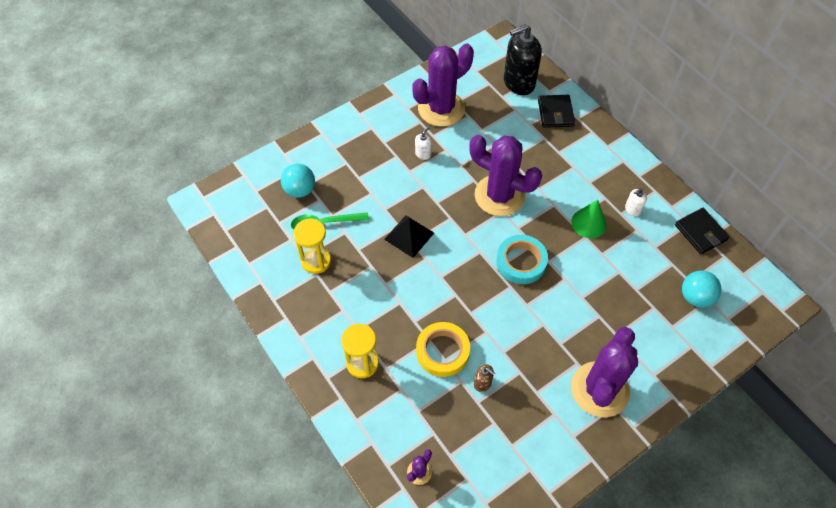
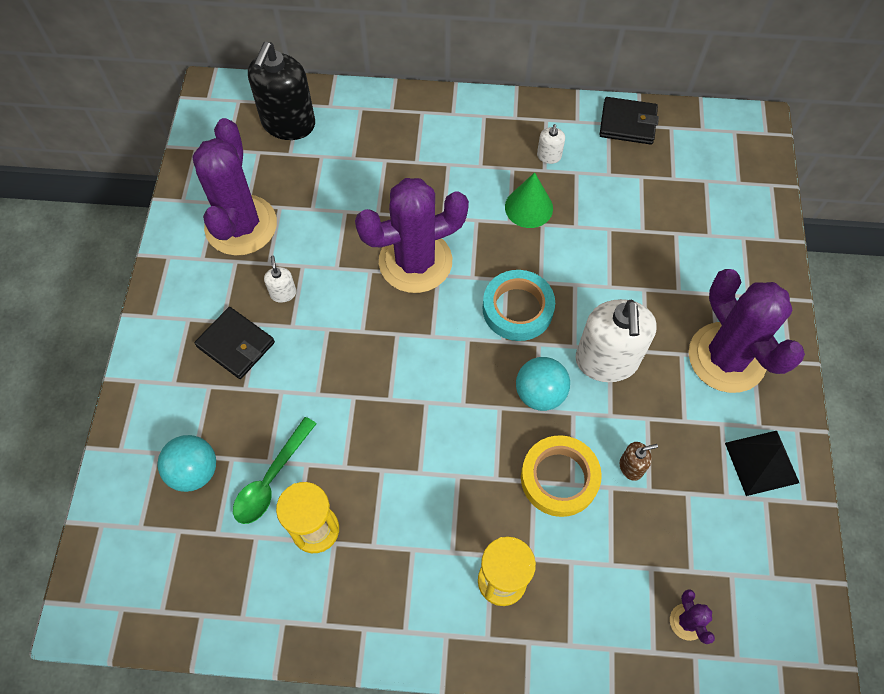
camera: 50 degrees left, 5 degrees up
(409, 236) = (379, 396): black pyramid -> black pyramid (761, 462)
(534, 327) = (606, 361): none -> white soap dispenser
(555, 113) = (364, 124): black wallet -> black wallet (236, 345)
(695, 297) = (694, 188): turquoise ball -> turquoise ball (540, 393)

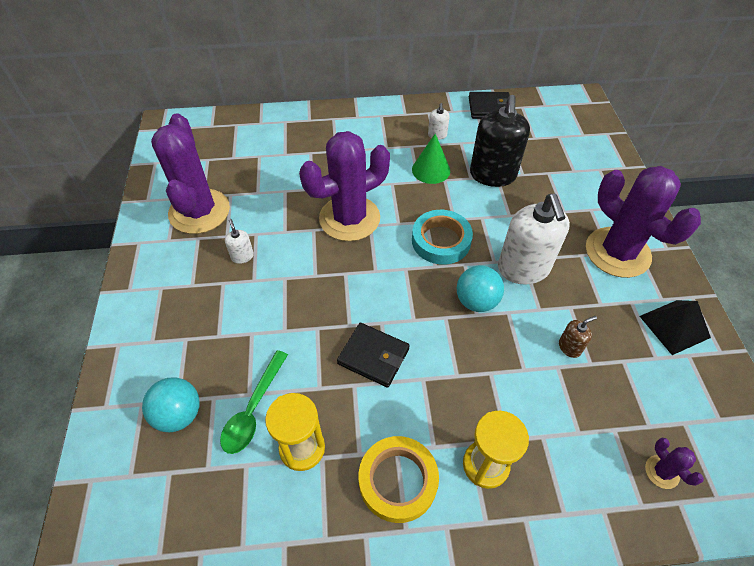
camera: 10 degrees left, 10 degrees down
(236, 345) = (206, 302): black wallet -> black wallet (373, 356)
(288, 124) = (229, 138): black soap dispenser -> black soap dispenser (492, 175)
(559, 478) = (512, 366): yellow tape -> yellow tape (398, 481)

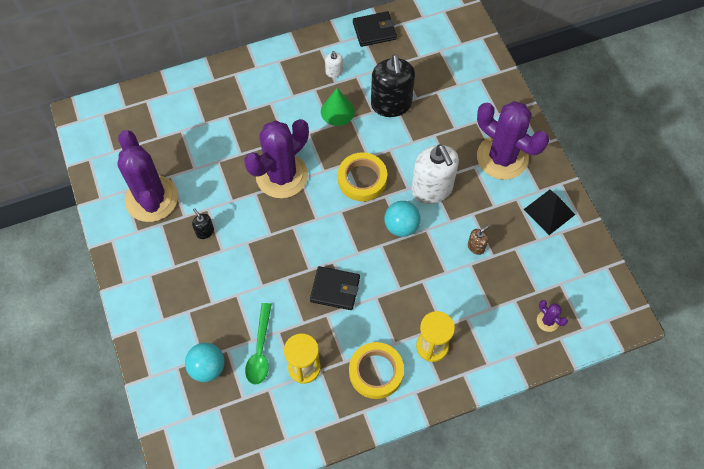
camera: 15 degrees left, 10 degrees up
(242, 256) = (205, 232): white soap dispenser -> black soap dispenser
(441, 241) = (362, 179): turquoise tape -> yellow tape

